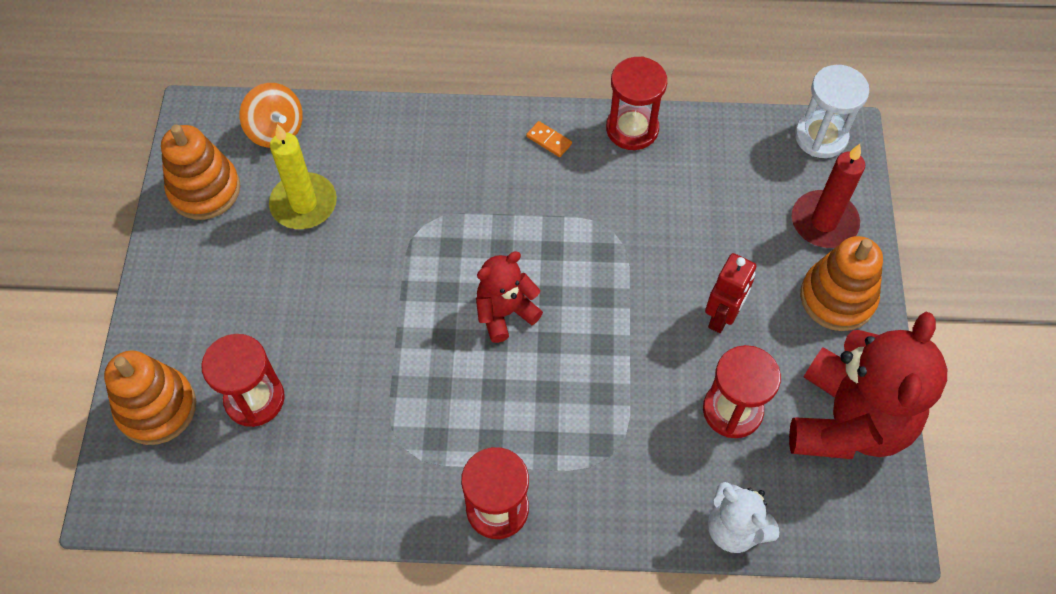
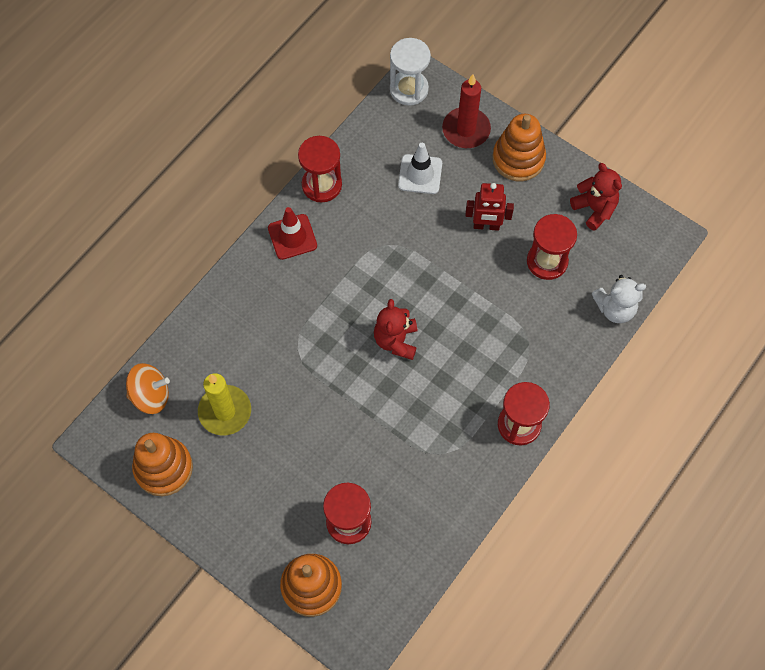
camera: 55 degrees left, 5 degrees up
(549, 140) = (292, 237): orange domino -> red traffic cone
(722, 317) = (486, 226): red robot -> red robot turned 120 degrees clockwise
(727, 211) = (420, 174): none -> white traffic cone
(848, 421) = (594, 209): red teddy bear -> red teddy bear, size x0.53

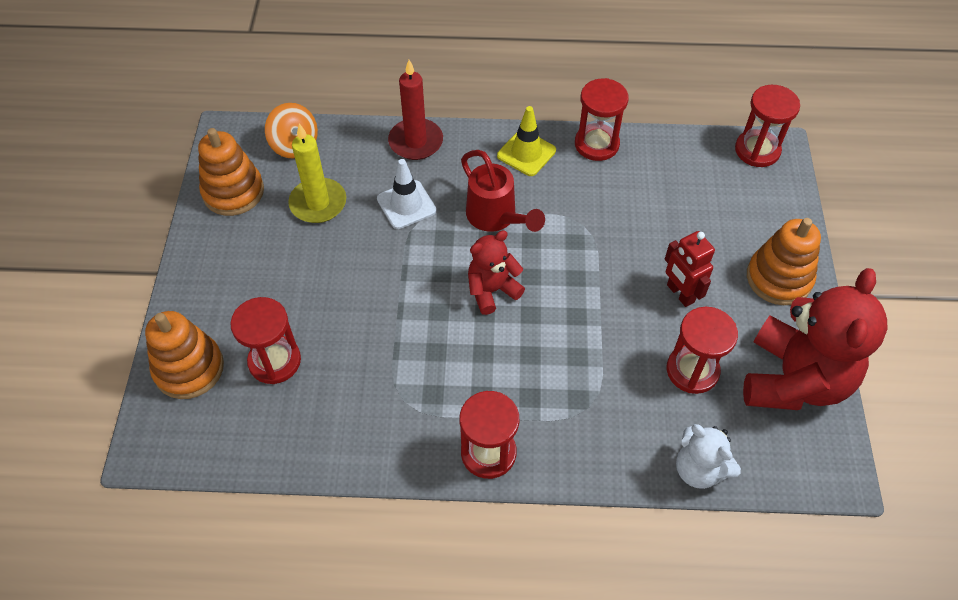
camera: 55 degrees right, 10 degrees down
(292, 237) = (526, 153): red traffic cone -> yellow traffic cone
(336, 297) = (496, 218): none -> red watering can
(409, 89) = (757, 150): white hourglass -> red hourglass
(420, 174) = (680, 209): white traffic cone -> white traffic cone (406, 205)
(466, 130) = (763, 217): red candle -> red candle (416, 142)
(594, 209) = (794, 380): red teddy bear -> red teddy bear, size x1.88

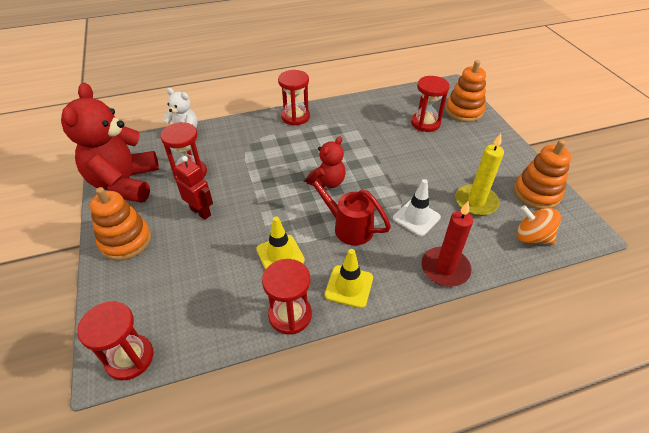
camera: 160 degrees right, 10 degrees down
(589, 206) = (280, 255): none -> yellow traffic cone

